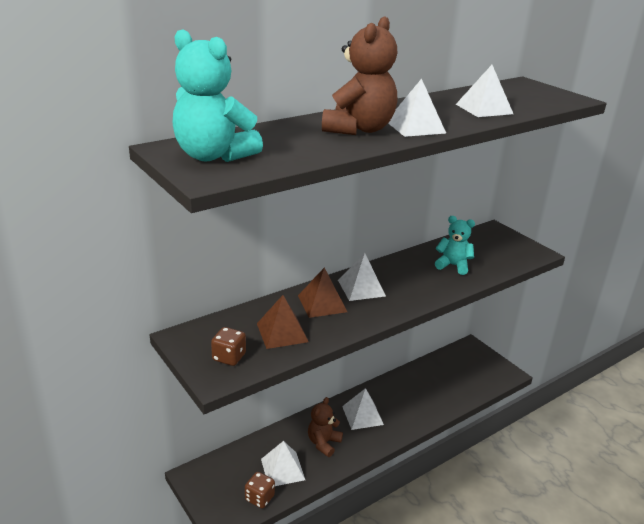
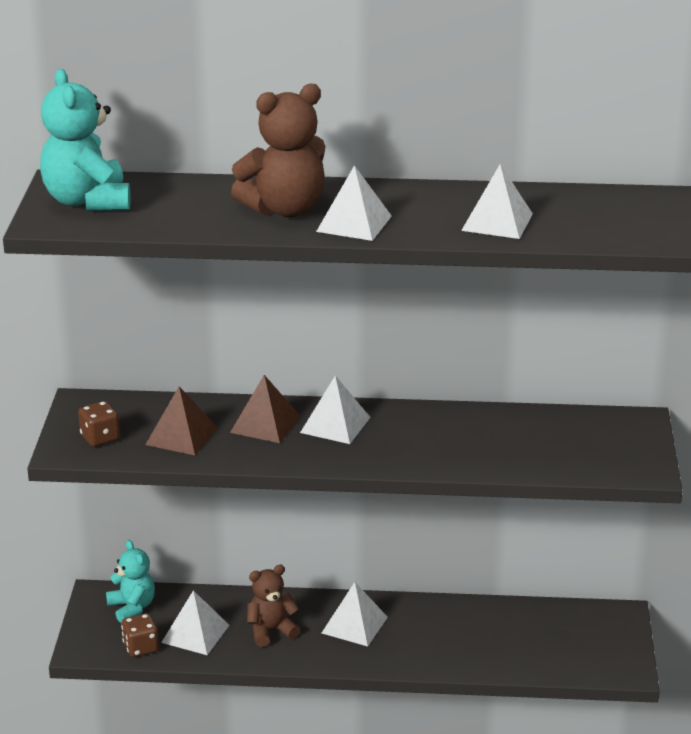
camera: 40 degrees right, 0 degrees up
(453, 265) = (494, 442): turquoise teddy bear -> turquoise teddy bear (132, 608)

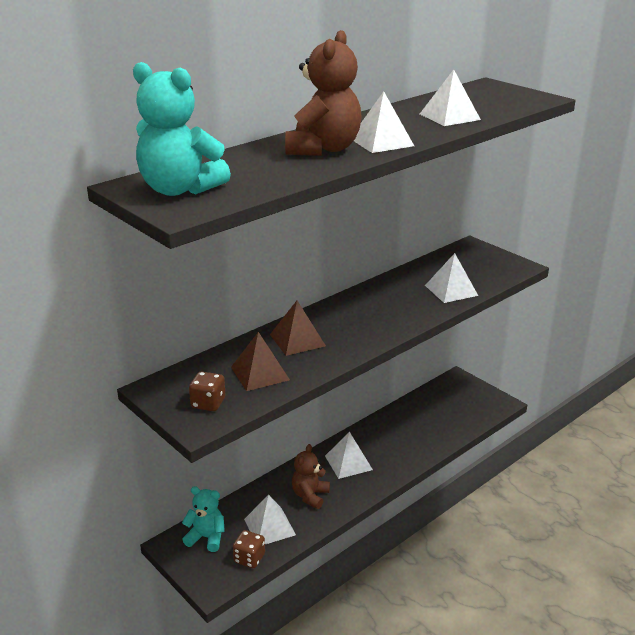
camera: 45 degrees left, 0 degrees up
(335, 424) = (337, 320): white pyramid -> white pyramid (451, 290)

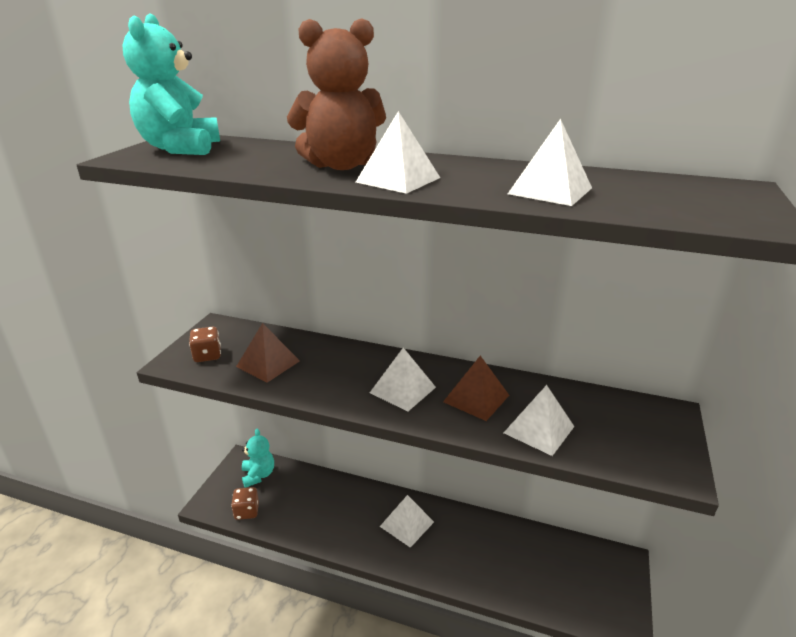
camera: 60 degrees right, 0 degrees up
(269, 527) = (289, 507): white pyramid -> white pyramid (402, 389)
(297, 340) = (338, 363): brown pyramid -> brown pyramid (476, 398)
(310, 496) = (343, 516): brown teddy bear -> none

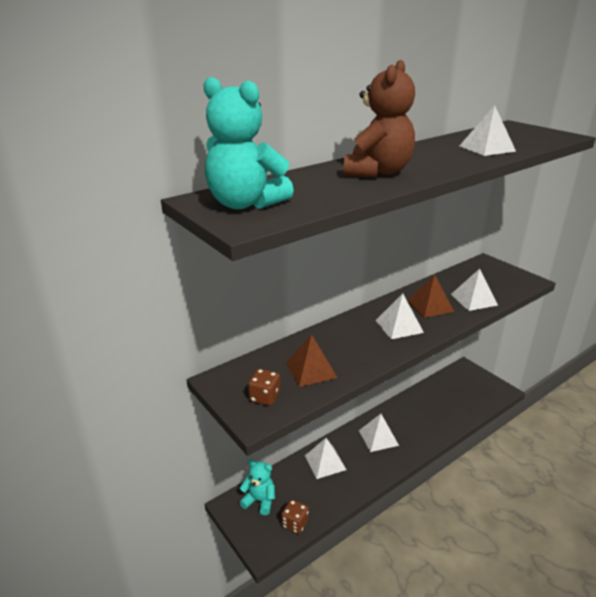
camera: 55 degrees left, 0 degrees up
(398, 180) = (430, 167): white pyramid -> white pyramid (325, 462)

